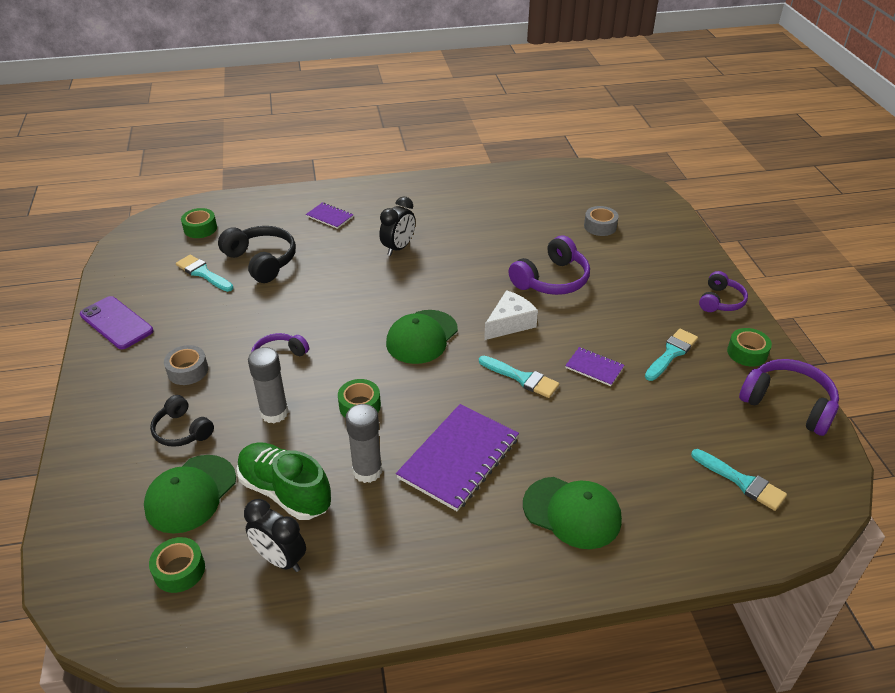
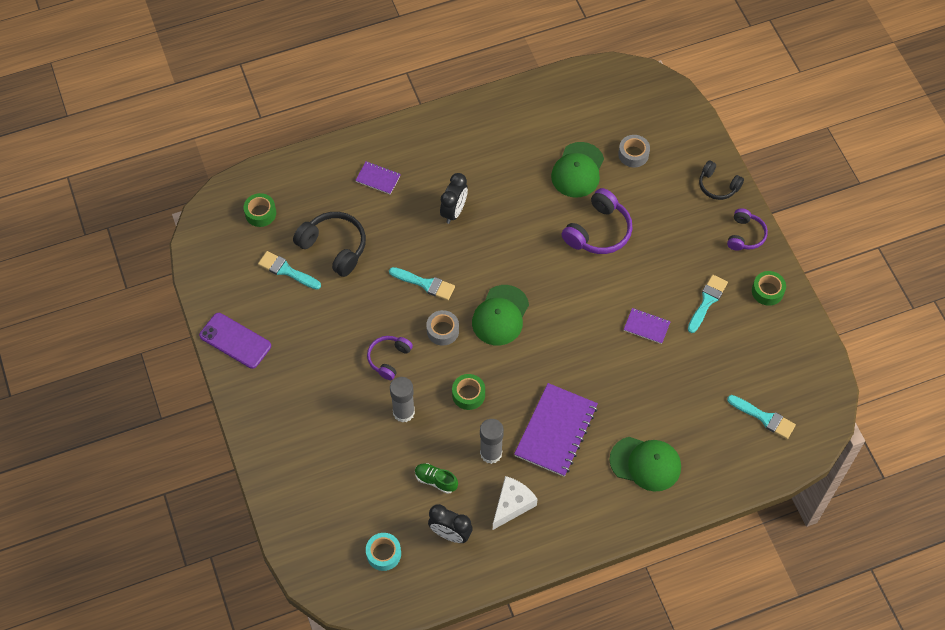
camera: 10 degrees left, 20 degrees up
(179, 570) = (383, 554): green tape -> turquoise tape
(182, 430) = (338, 440): black headphones -> black headphones (718, 186)
(188, 371) = (318, 382): grey tape -> grey tape (442, 331)
(191, 494) = (367, 494): green cap -> green cap (577, 170)
(285, 491) = (435, 480): green shoe -> green shoe, size x0.55
(510, 323) = (571, 289): white cheese -> white cheese (512, 504)
(522, 378) = (590, 346): turquoise brush -> turquoise brush (425, 284)
(788, 404) = (799, 340): purple headphones -> none

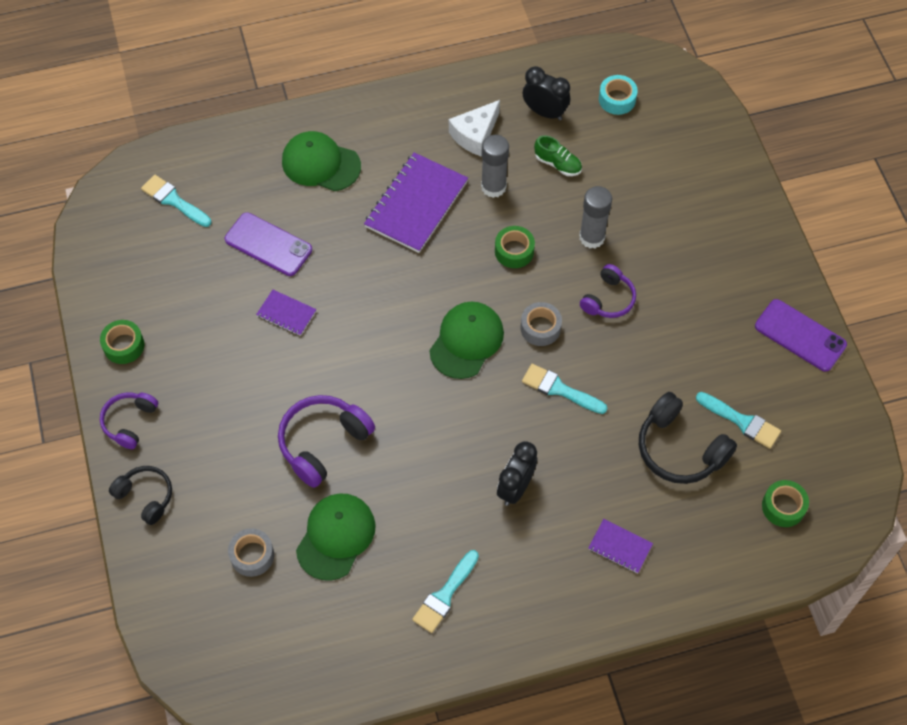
camera: 175 degrees left, 0 degrees up
(674, 384) = (268, 244): none -> purple phone
(707, 301) = (203, 339): turquoise brush -> turquoise brush (445, 595)

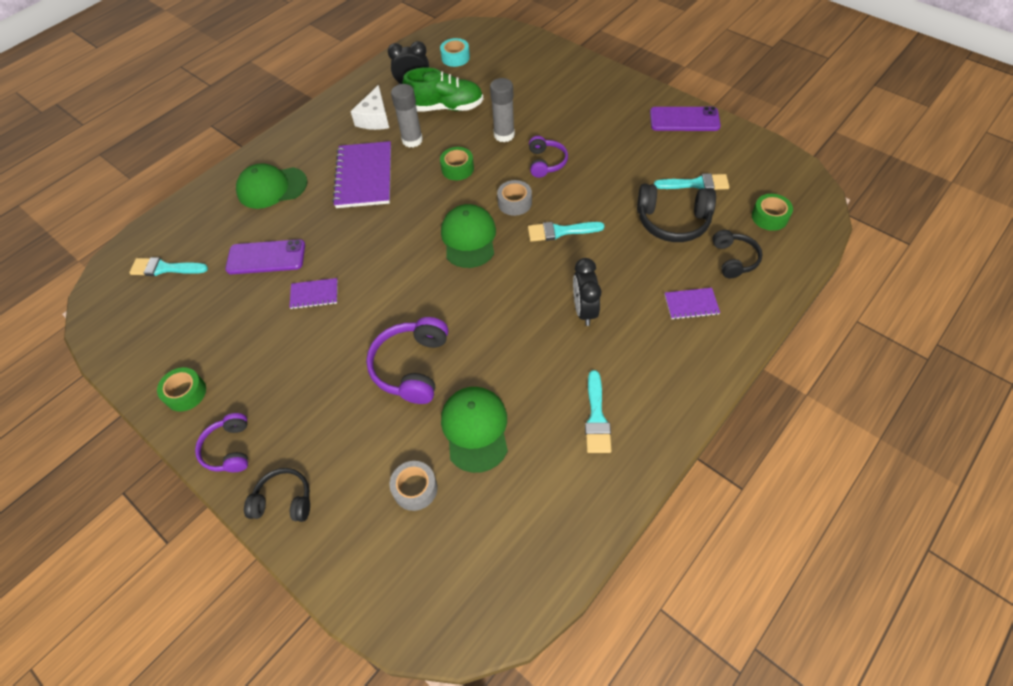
camera: 30 degrees left, 5 degrees down
(558, 164) = (446, 107): green shoe -> green shoe, size x1.83
(704, 528) = (734, 259): none -> black headphones

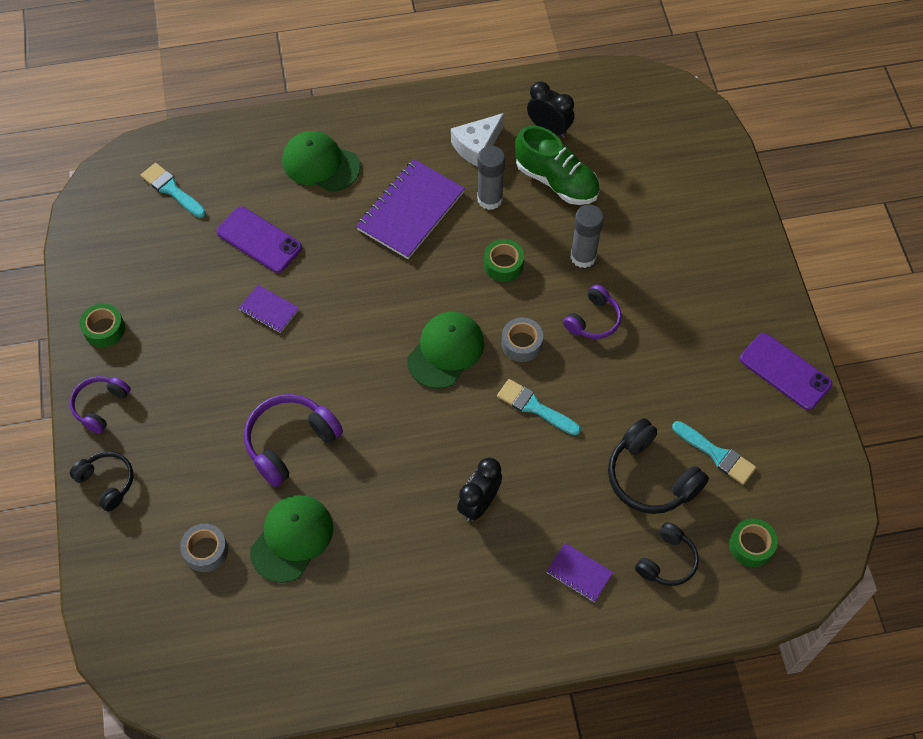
camera: 35 degrees right, 5 degrees up
(455, 57) = (622, 121): turquoise tape -> none
(596, 417) = (395, 608): turquoise brush -> none

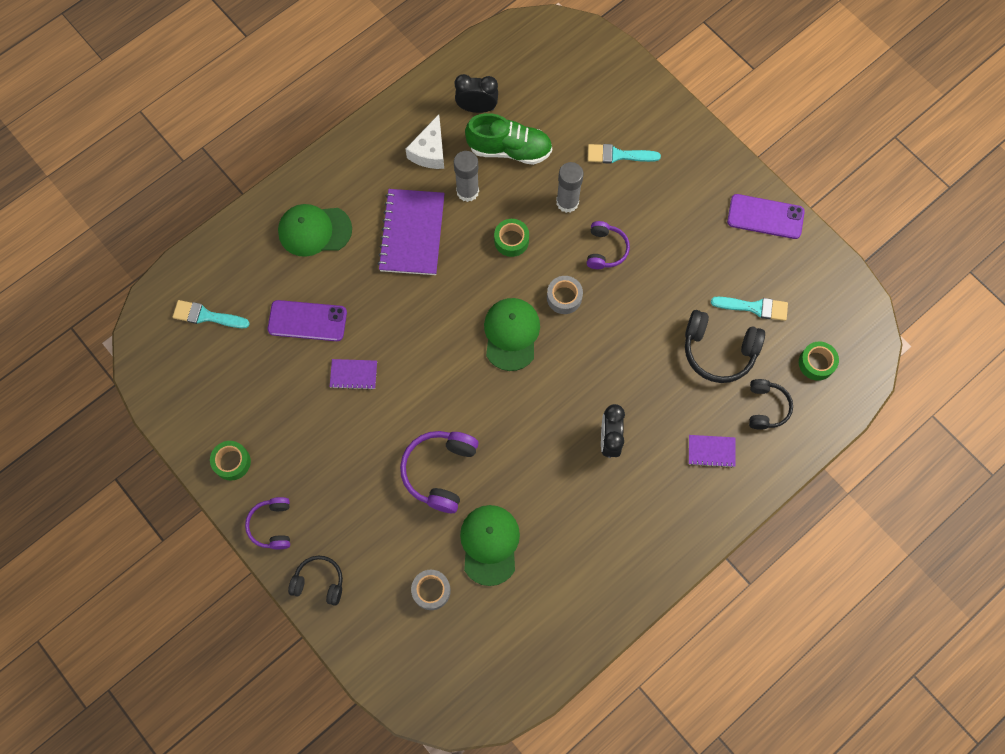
camera: 30 degrees left, 10 degrees up
(534, 407) = (603, 342): turquoise brush -> turquoise brush (618, 155)

